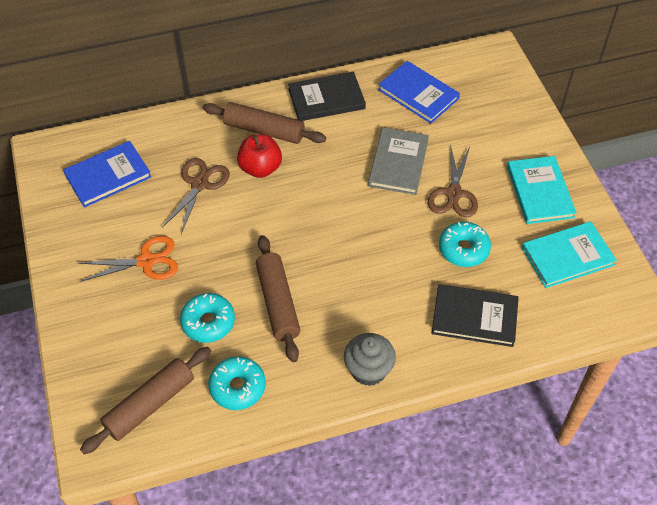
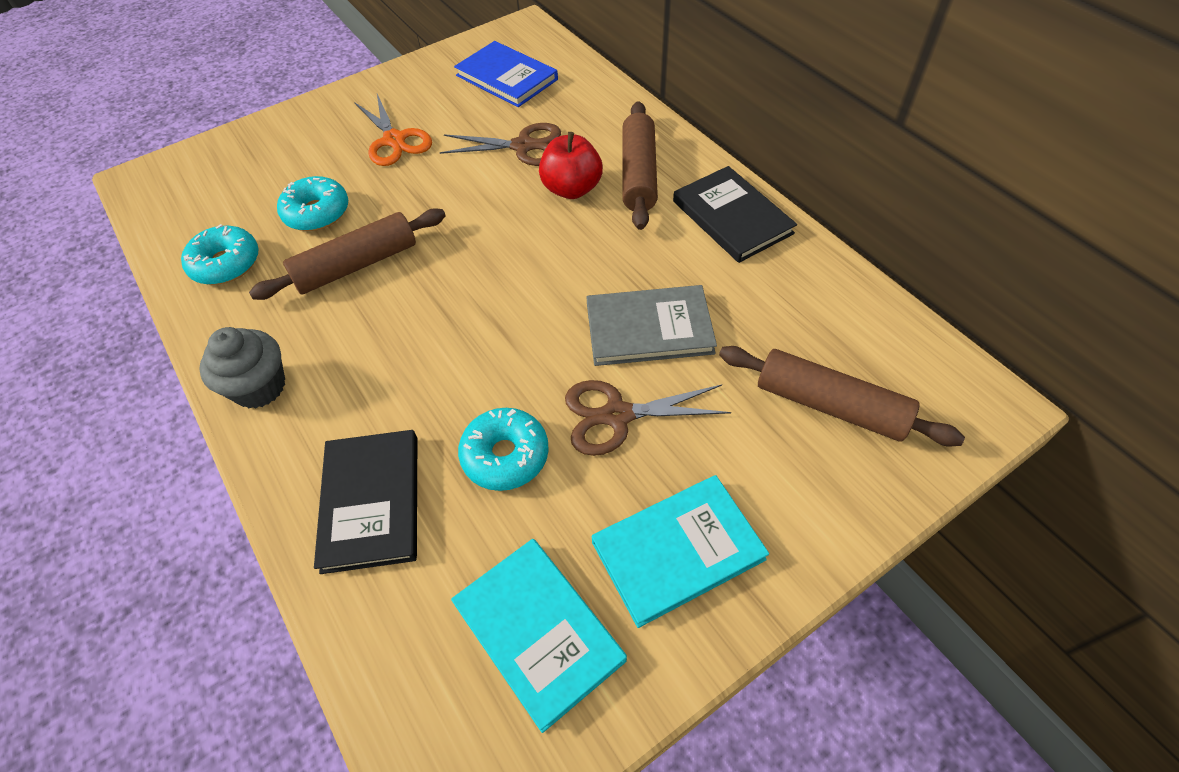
camera: 75 degrees right, 0 degrees up
(150, 404) = (200, 200): brown rolling pin -> brown rolling pin (830, 405)
(418, 94) = (809, 318): blue book -> none

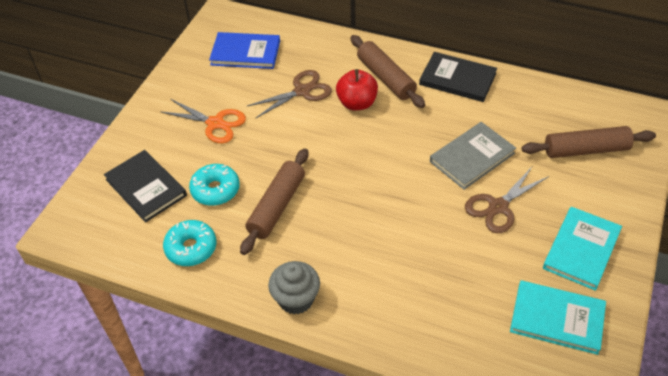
camera: 35 degrees left, 5 degrees down
(371, 502) = (422, 315): black book -> black book (146, 187)
(505, 455) = (464, 255): turquoise donut -> none

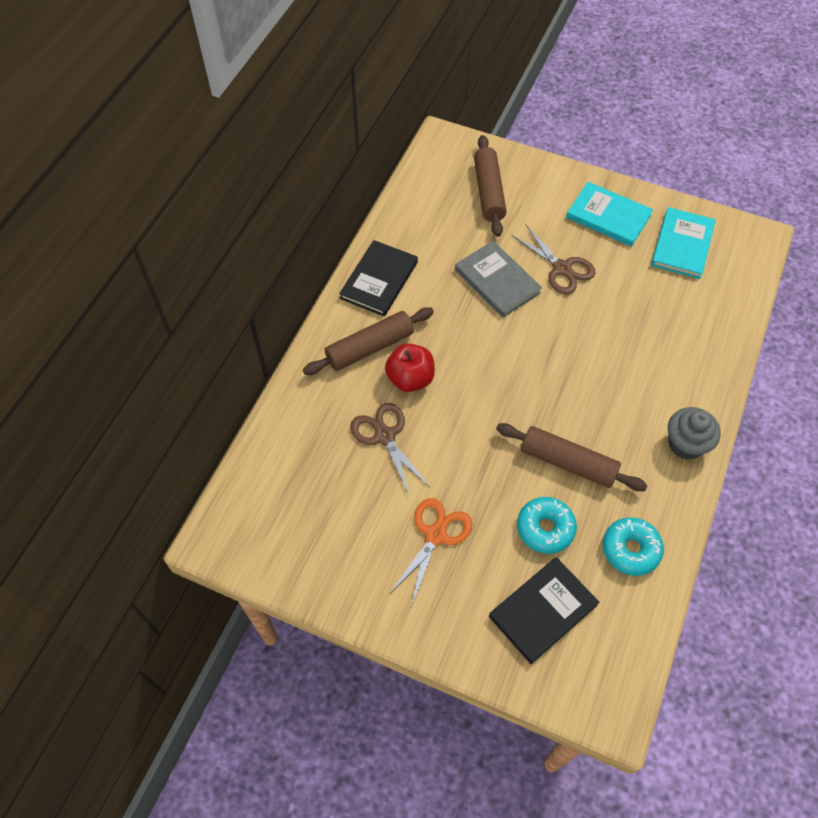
camera: 90 degrees left, 10 degrees up
(245, 53) = (303, 504): blue book -> none

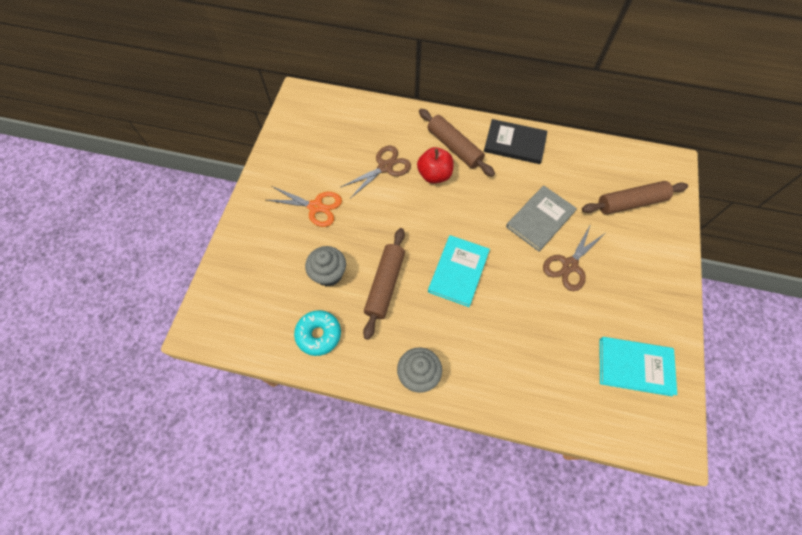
camera: 80 degrees right, 5 degrees up
(543, 611) = (267, 278): black book -> none
(545, 528) = (329, 274): turquoise donut -> grey cupcake
(608, 216) = (643, 299): turquoise book -> turquoise book (458, 271)

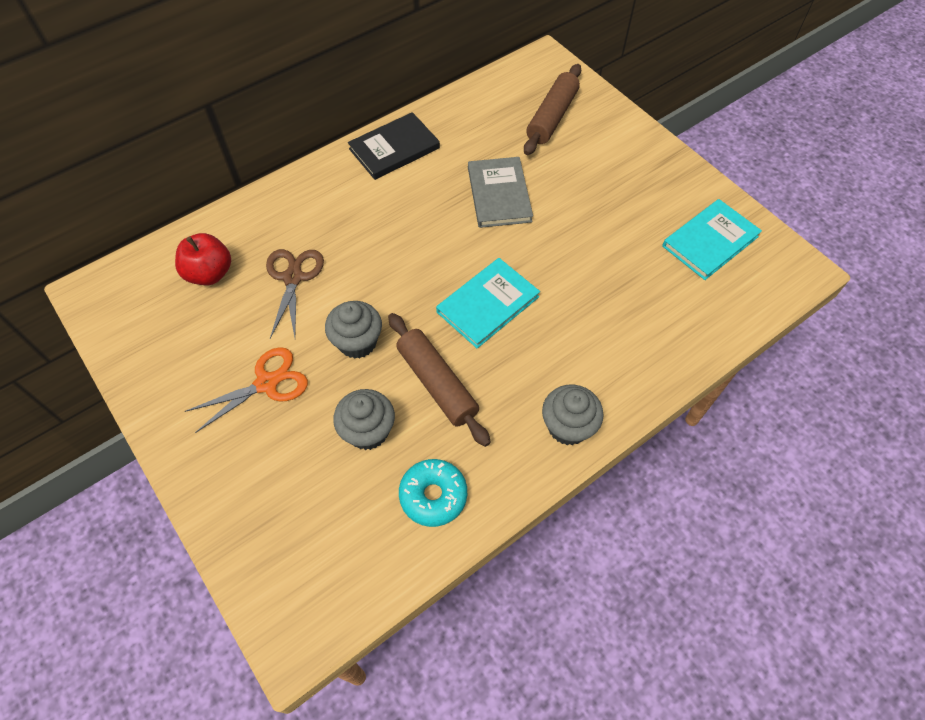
camera: 50 degrees left, 5 degrees down
(375, 227) = (357, 342): none -> grey cupcake
(434, 175) = (354, 241): red apple -> red apple (210, 273)
(454, 147) = (341, 199): brown rolling pin -> none
(458, 271) = (488, 304): turquoise book -> turquoise book turned 75 degrees clockwise
(569, 265) = (569, 210): brown scissors -> none

